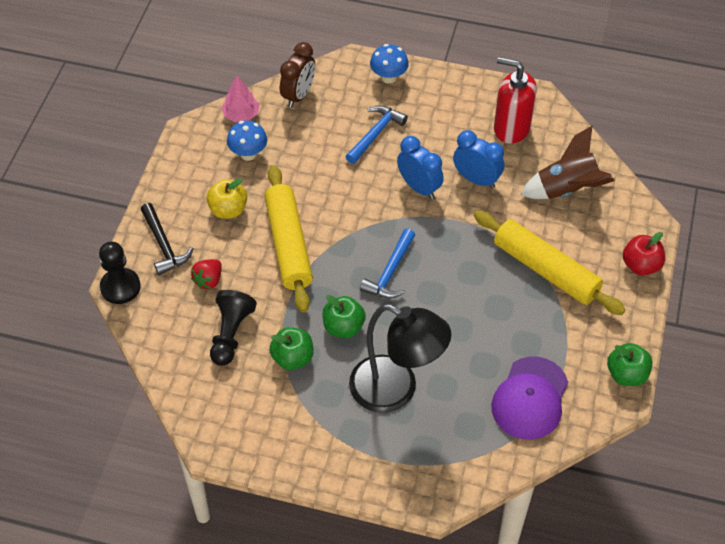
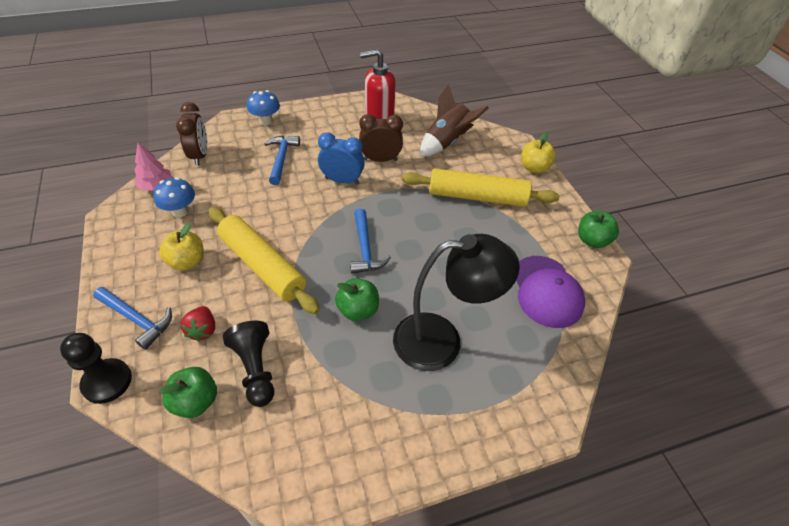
camera: 35 degrees left, 5 degrees down
(164, 245) = (136, 319): black hammer -> blue hammer
(292, 358) = (330, 361): green apple -> green apple (195, 401)
(476, 179) = (380, 160): blue clock -> brown clock
(641, 265) = (534, 168): red apple -> yellow apple

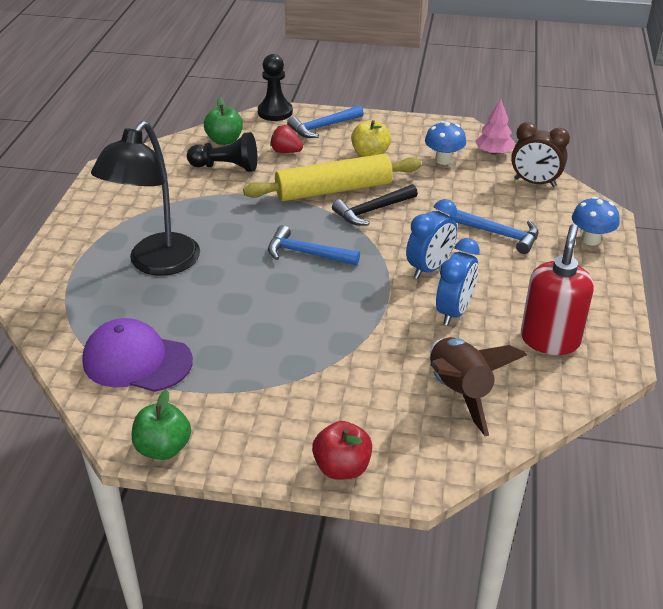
camera: 120 degrees right, 10 degrees down
(283, 231) = (372, 210): none -> black hammer
(358, 310) = (235, 228): green apple -> none
(380, 160) = (454, 311): brown clock -> blue clock
(477, 197) = (323, 372): yellow rolling pin -> none
(534, 168) = (342, 467): yellow apple -> red apple

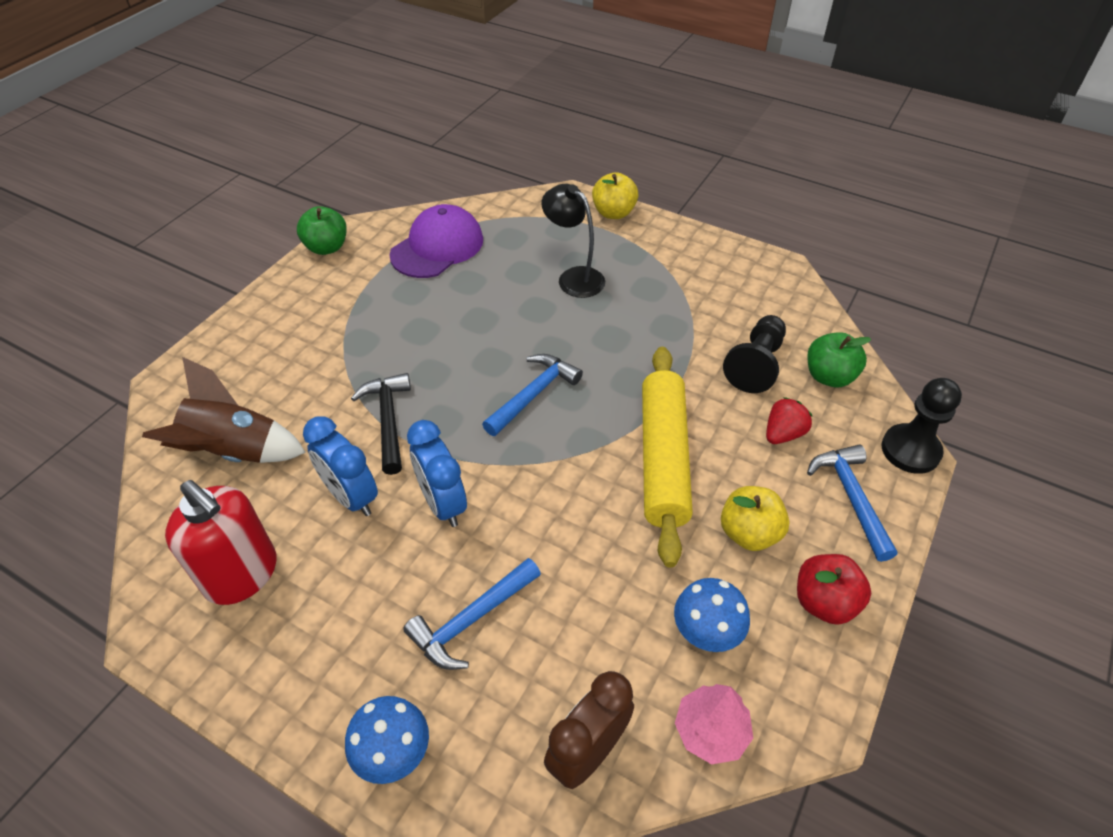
camera: 110 degrees right, 10 degrees up
(49, 261) = (613, 213): none -> yellow apple
(157, 264) = (574, 277): black lamp -> black lamp, size x0.62
(342, 467) = (222, 340): red apple -> red apple (824, 602)
(372, 210) = (596, 486): black hammer -> black hammer (388, 420)

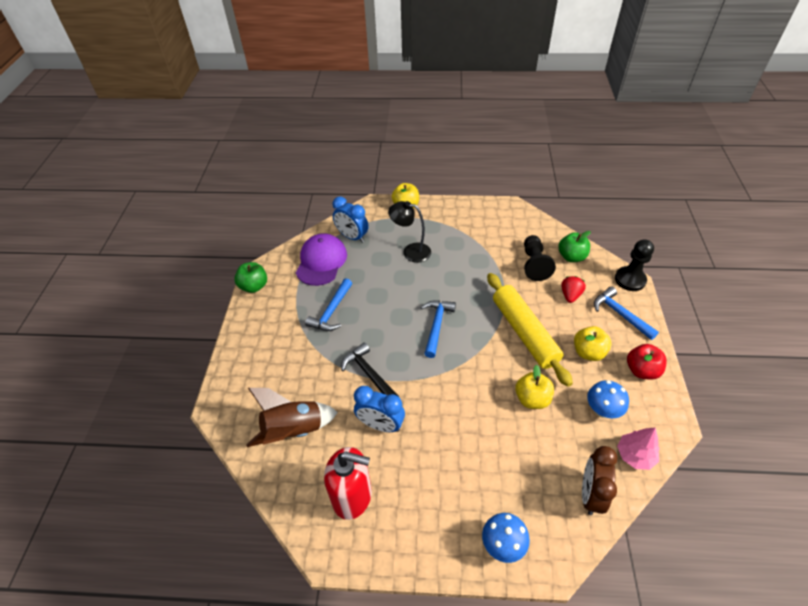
camera: 25 degrees left, 0 degrees up
(443, 503) = (432, 406): blue clock -> blue clock (352, 237)
(471, 619) = (491, 459): blue hammer -> blue hammer (331, 311)
(601, 562) = (532, 399): none -> yellow apple

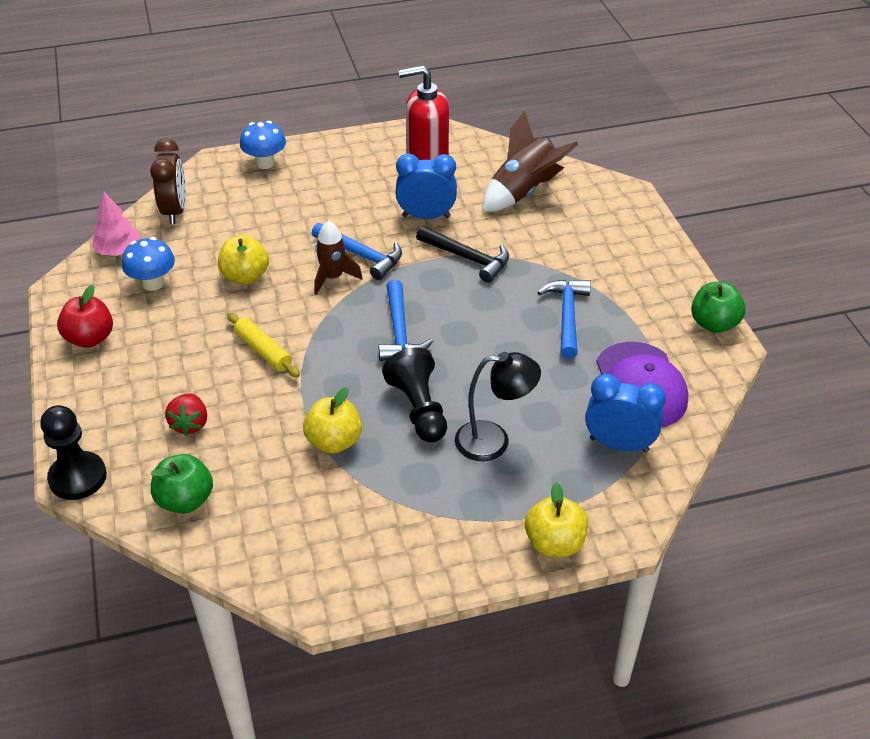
camera: 160 degrees right, 5 degrees down
(468, 380) = (333, 278): none -> brown rocket
(524, 332) = (263, 351): yellow rolling pin -> yellow rolling pin, size x0.51
(534, 264) = (257, 468): black pawn -> black pawn (418, 409)
(588, 352) = (166, 345): yellow apple -> yellow apple (334, 442)
(620, 314) = (107, 411): blue hammer -> blue hammer (361, 255)

